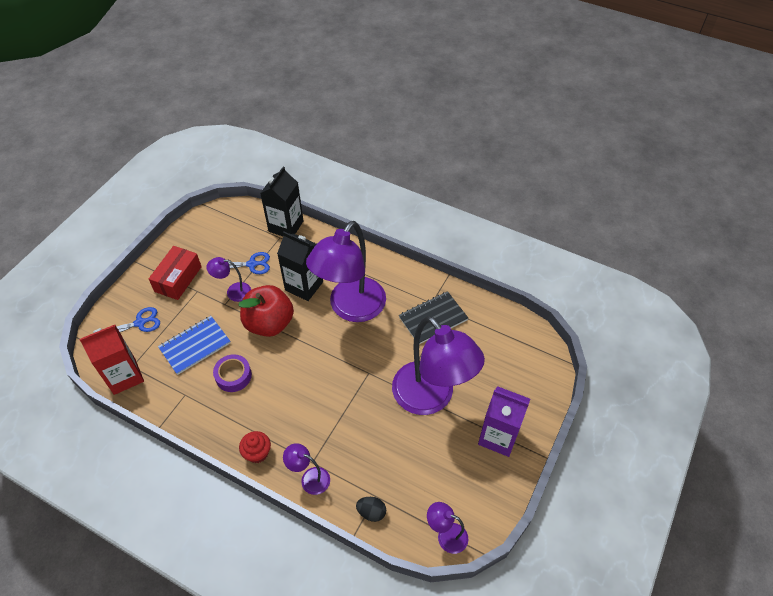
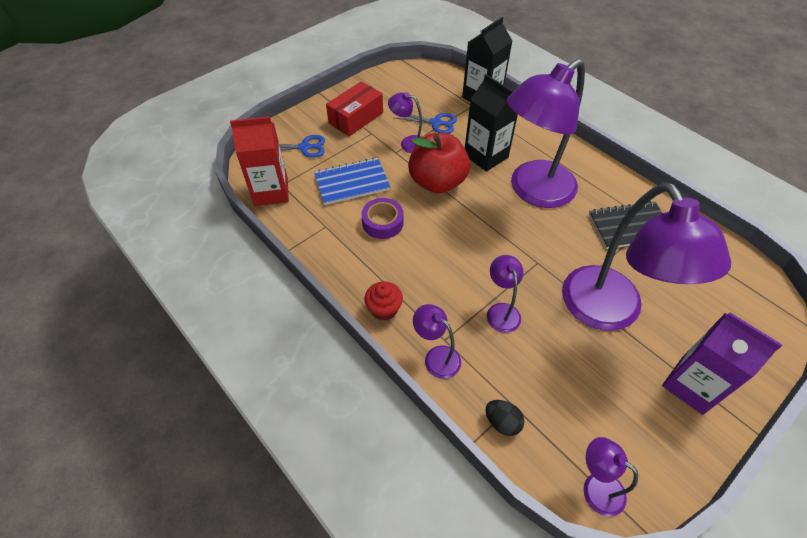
camera: 20 degrees right, 0 degrees up
(350, 424) = (501, 311): none -> purple lamp

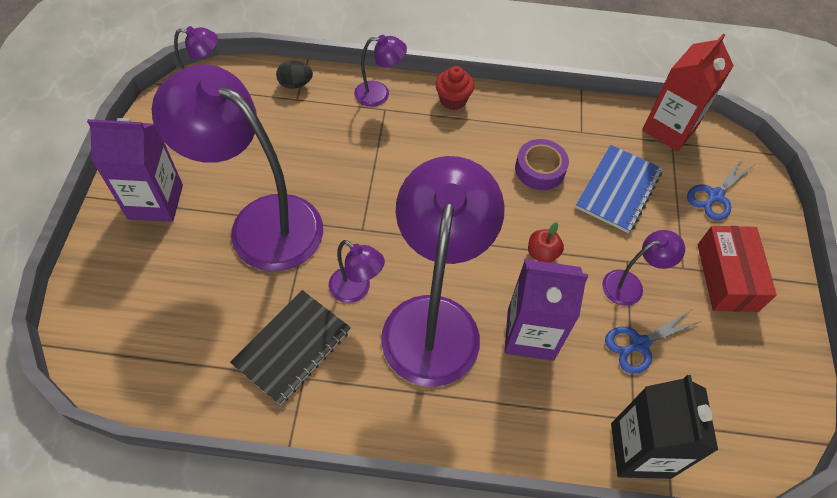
camera: 135 degrees right, 5 degrees up
(437, 182) = (542, 253): red apple -> red apple, size x0.42
(486, 156) = (530, 334): black carton -> purple carton
(501, 311) = (359, 160): purple lamp -> purple lamp (356, 290)

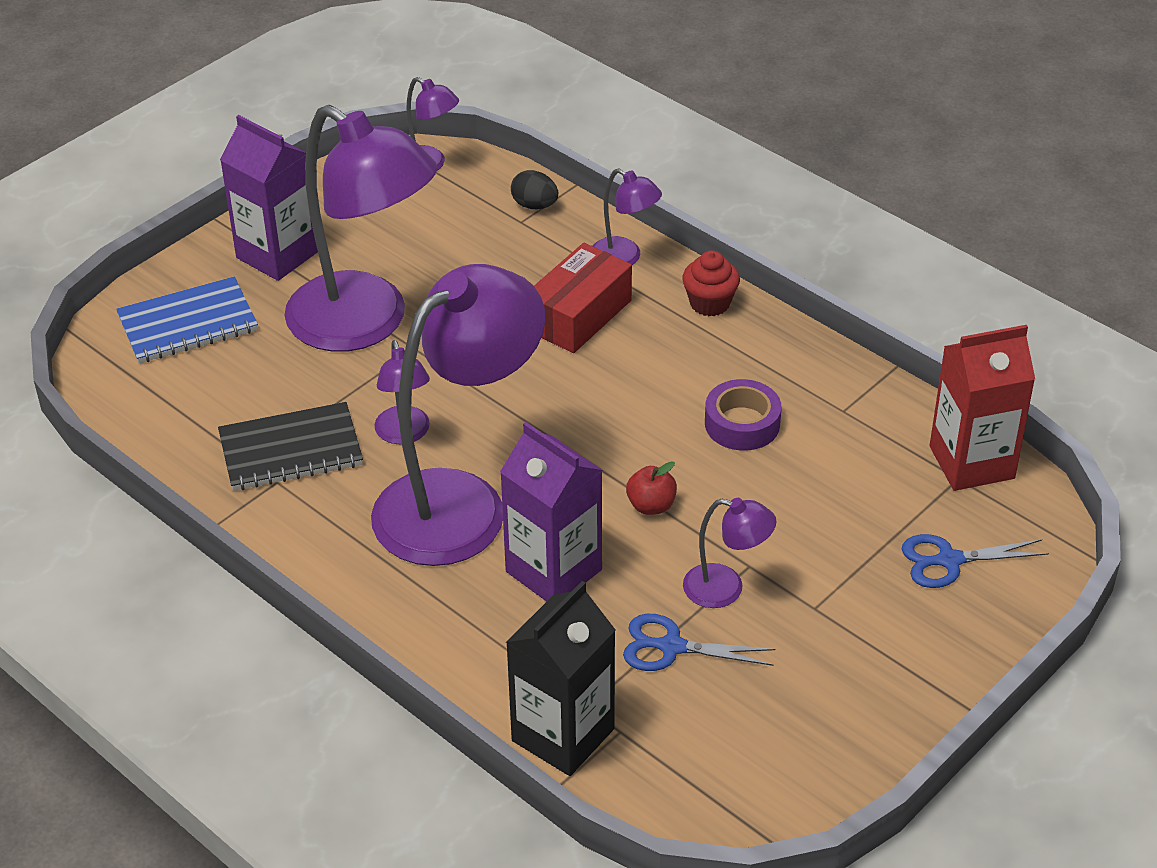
camera: 40 degrees right, 15 degrees down
(261, 222) = (365, 324): purple lamp -> purple lamp turned 150 degrees clockwise
(618, 190) = (821, 492): blue notebook -> blue notebook (188, 324)
(727, 277) = (862, 646): red box -> red box (579, 315)

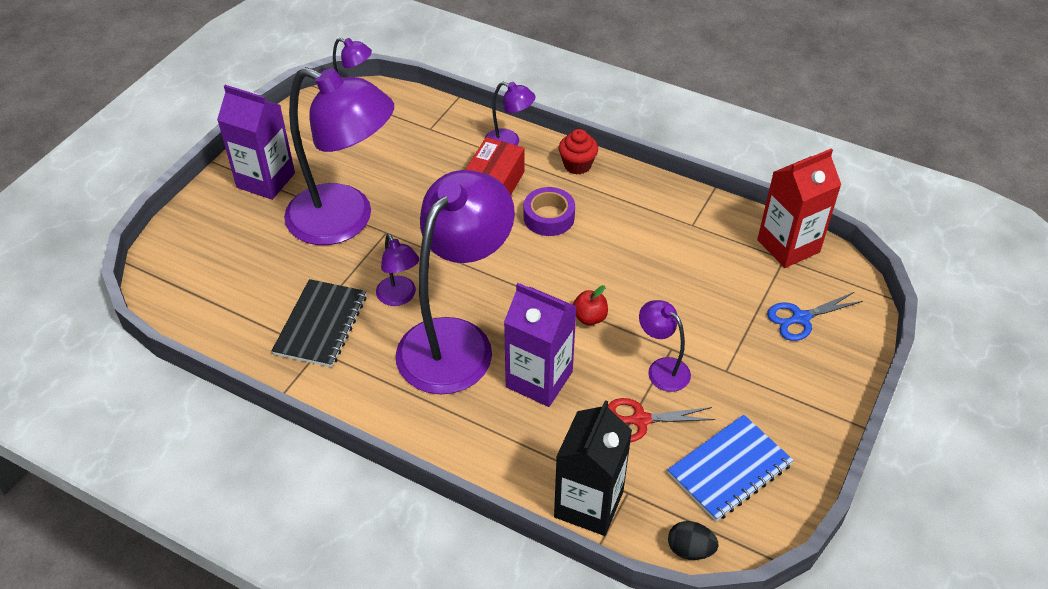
camera: 15 degrees left, 5 degrees up
(188, 324) = (216, 243): blue notebook -> blue notebook (729, 469)
(291, 450) = (321, 325): black notebook -> black notebook turned 45 degrees counterclockwise
(534, 205) = (435, 116): black egg -> black egg (690, 549)
(671, 647) = (640, 420): blue scissors -> red scissors
(726, 589) = (662, 369): purple lamp -> purple lamp turned 135 degrees counterclockwise
(742, 424) = (629, 246): purple tape -> purple tape (549, 217)

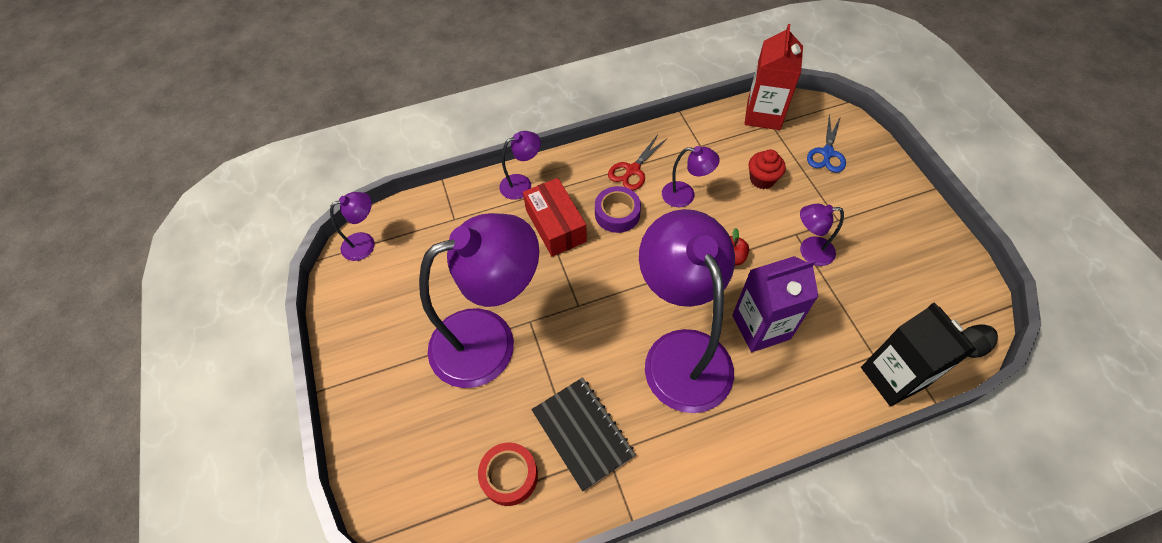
camera: 45 degrees left, 10 degrees up
(246, 305) = (509, 476): none -> red tape
(266, 180) = (385, 366): purple carton -> none
(400, 297) = (605, 358): purple lamp -> purple lamp (685, 195)
(577, 165) = (585, 163): red cupcake -> red cupcake (762, 179)
(640, 420) = (843, 295): red scissors -> red scissors (632, 170)
(729, 469) = (919, 277): blue notebook -> none

